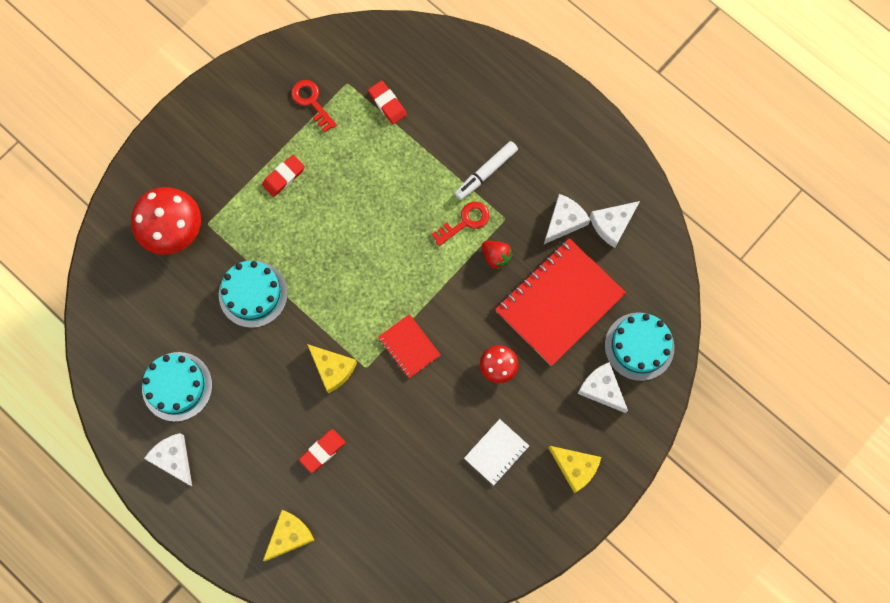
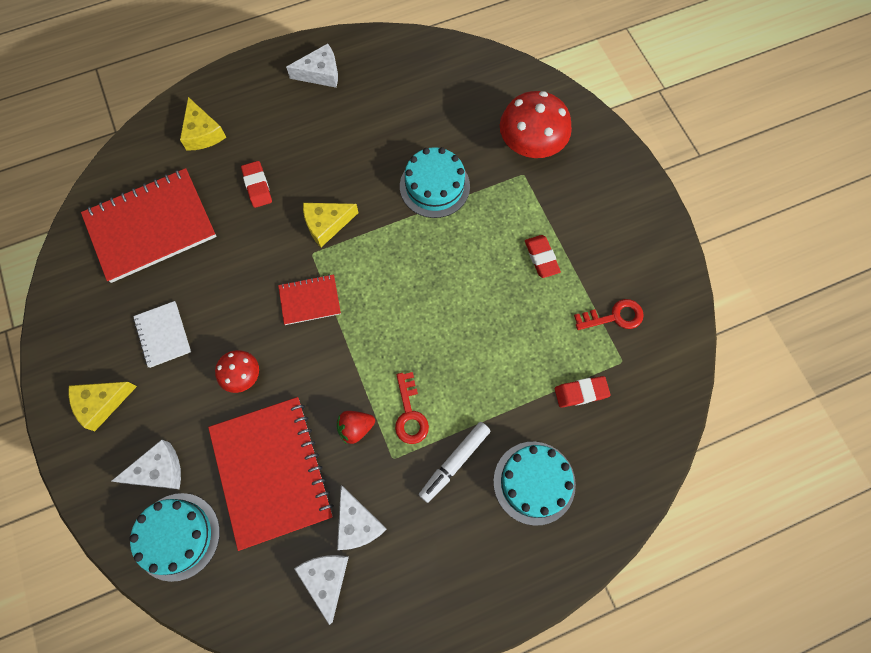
camera: 115 degrees right, 5 degrees down
(177, 386) = (381, 97): turquoise cake -> turquoise cake (534, 482)
(405, 525) = (151, 227): none -> red notebook
(486, 173) = (454, 462): white marker -> white marker turned 120 degrees counterclockwise

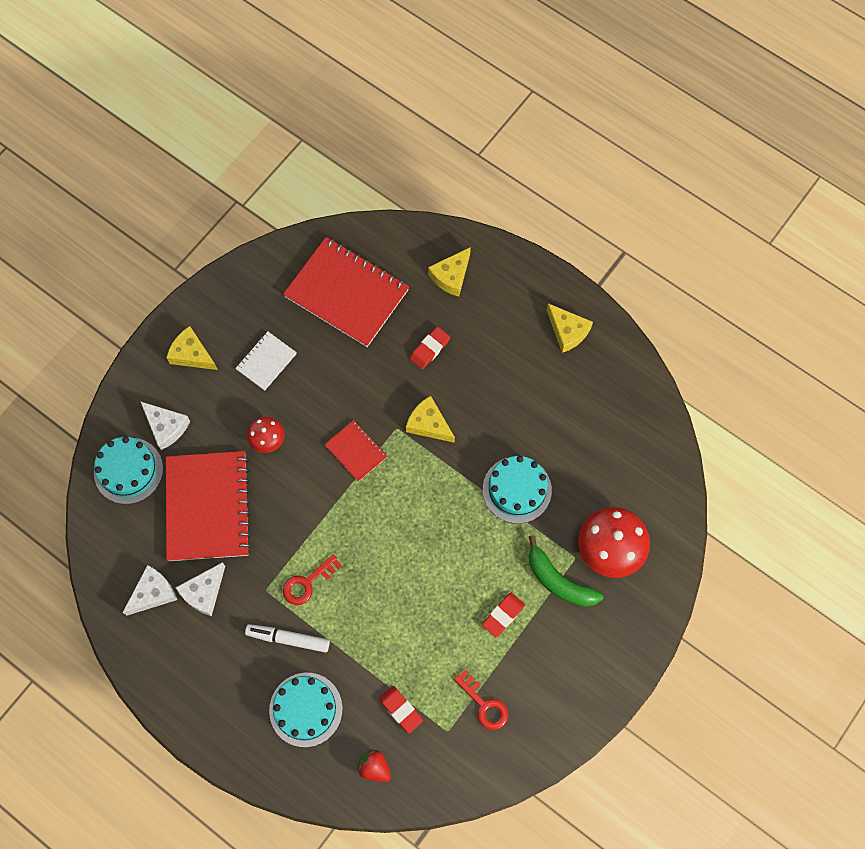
camera: 60 degrees right, 0 degrees up
(271, 472) = (208, 507): red notebook -> red notebook turned 45 degrees counterclockwise
(320, 73) = (567, 331): white cheese -> yellow cheese
(355, 428) = (274, 548): red strawberry -> red strawberry (374, 767)
(536, 197) = (558, 581): none -> green banana

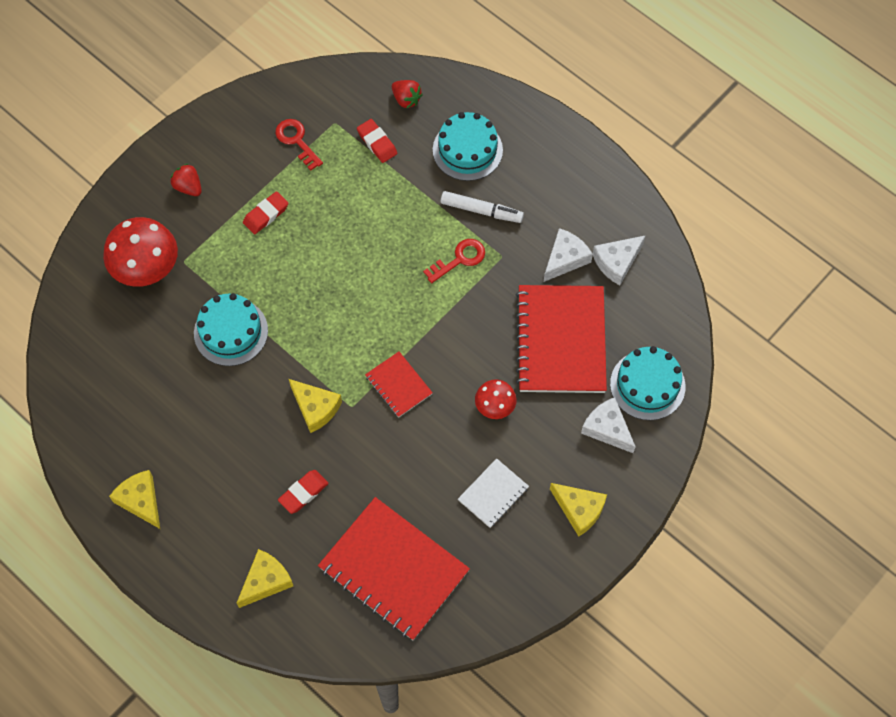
camera: 175 degrees left, 5 degrees down
(558, 581) = (204, 241): green banana -> none
(586, 640) = (188, 187): none -> red strawberry

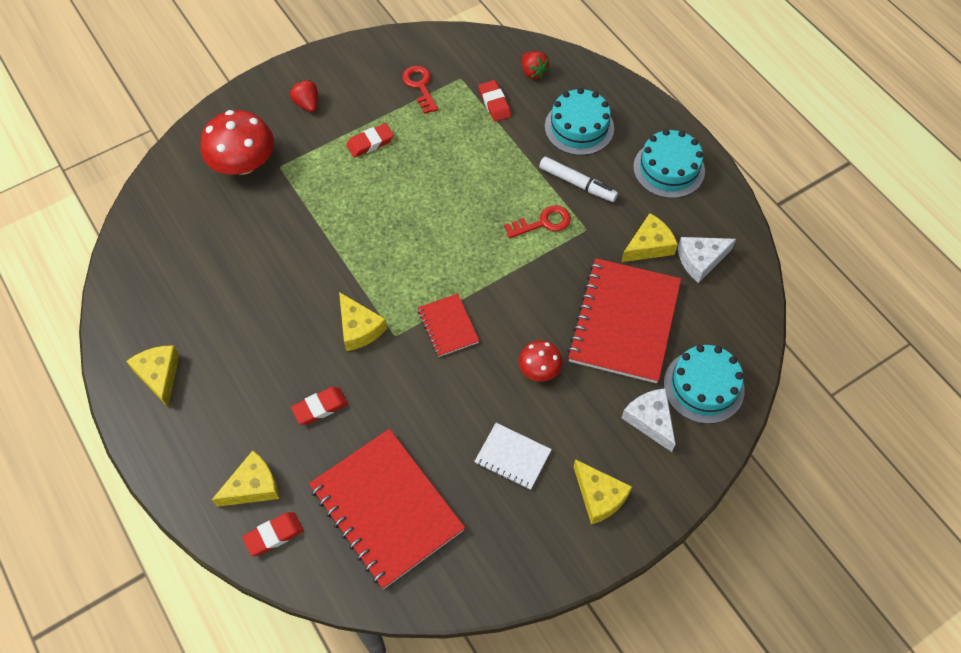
camera: 15 degrees right, 5 degrees down
(231, 332) = (301, 238): turquoise cake -> turquoise cake (669, 169)
(300, 619) = (274, 535): none -> red eraser
(493, 494) = (512, 457): white notebook -> white notebook turned 60 degrees clockwise
(565, 259) = (649, 246): white cheese -> yellow cheese

